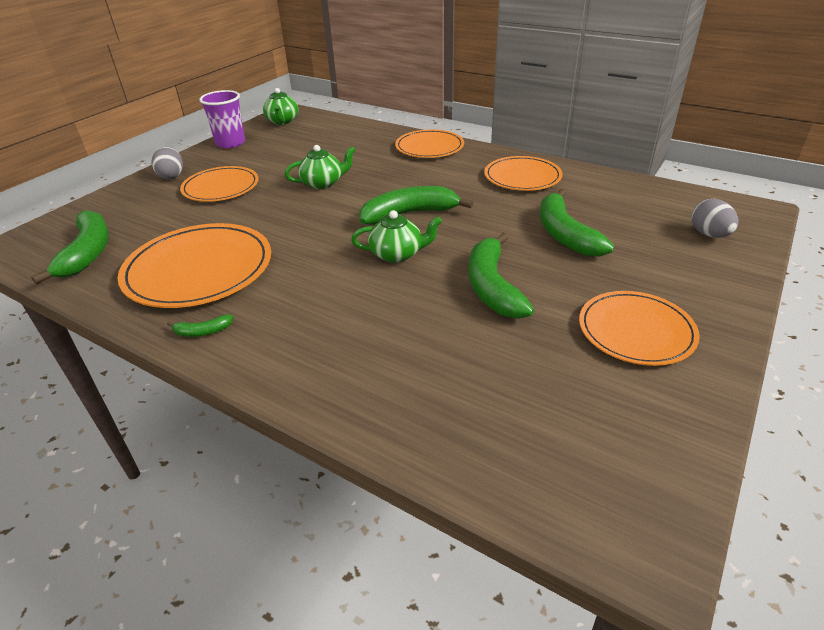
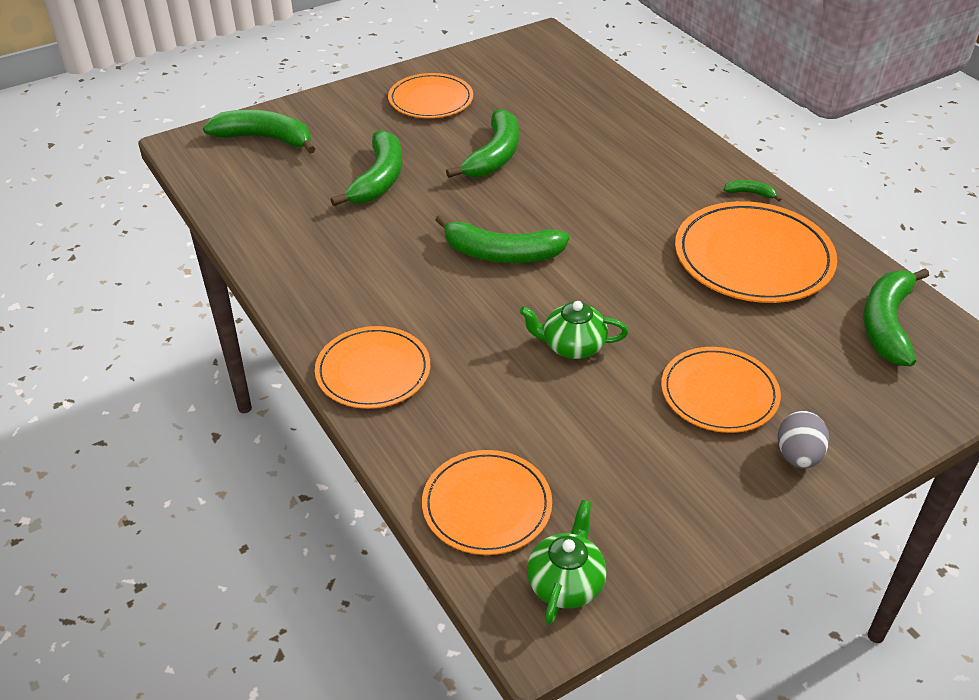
camera: 155 degrees left, 5 degrees up
(230, 143) = (689, 530): purple cup -> none
(397, 254) = (549, 210): green teapot -> none
(522, 177) = (324, 263): orange plate -> orange plate (487, 505)
(709, 234) = (265, 138): grey egg -> green banana

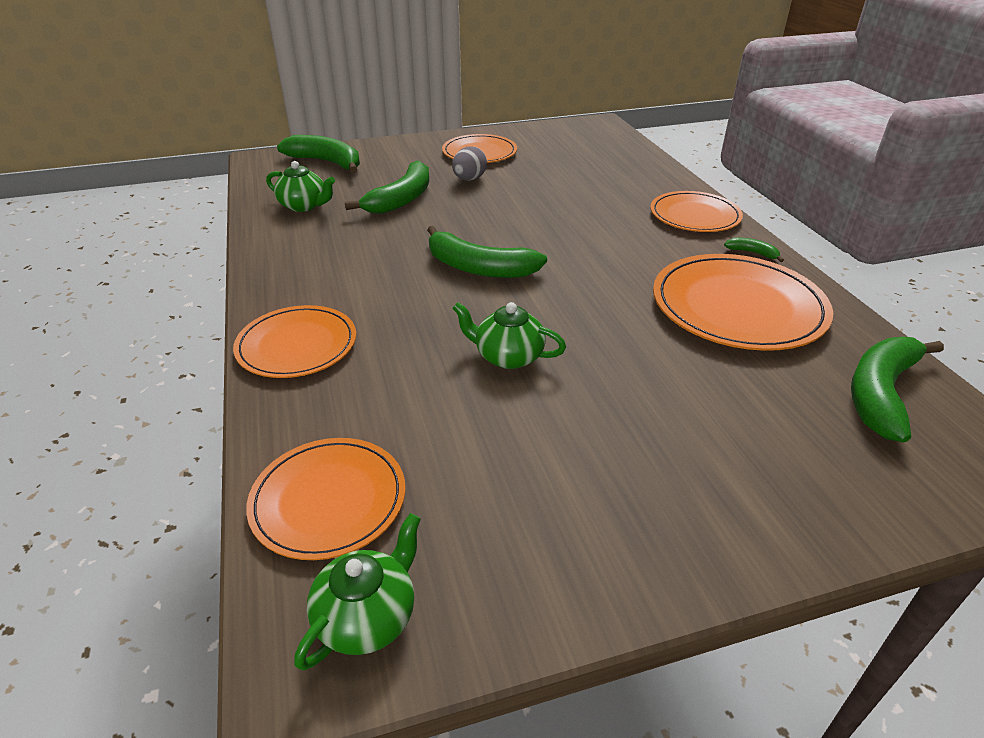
camera: 15 degrees right, 5 degrees down
(277, 204) = (304, 206): none -> green teapot
(494, 155) = (513, 195): green banana -> none
(719, 393) = (652, 431): orange plate -> orange plate (694, 215)
(798, 456) = (728, 521): grey egg -> grey egg (469, 179)

